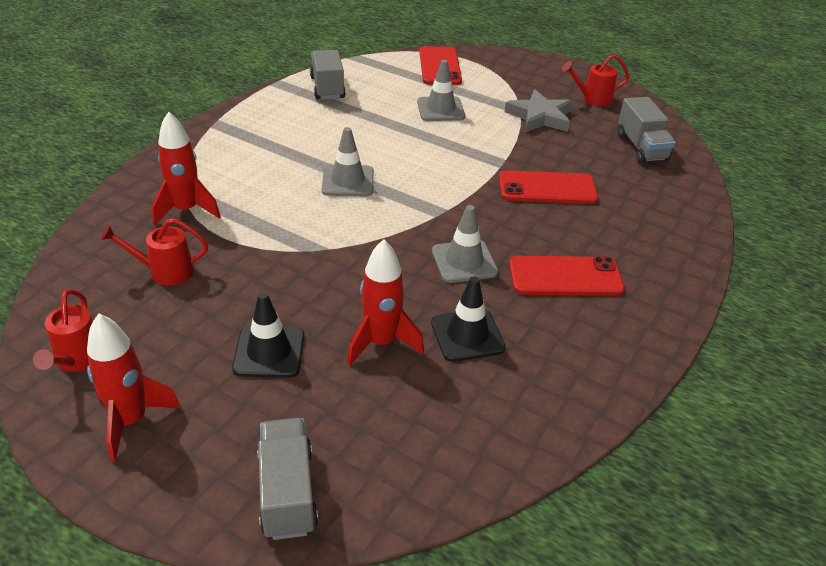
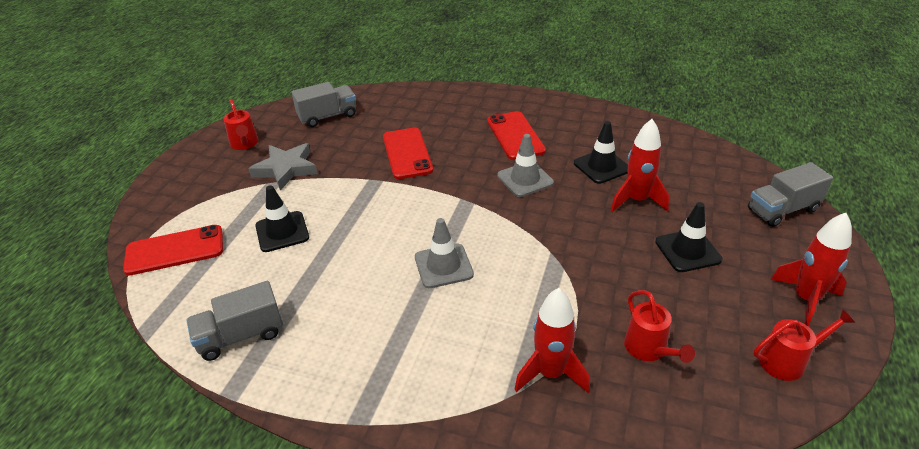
camera: 100 degrees left, 0 degrees up
(440, 109) = (282, 232): grey traffic cone -> black traffic cone

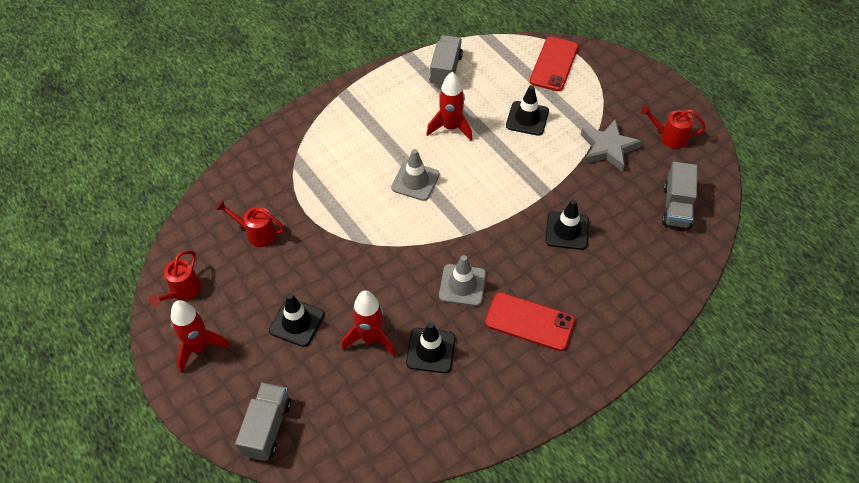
camera: 125 degrees right, 15 degrees up
(407, 153) = (567, 230): red phone -> black traffic cone
(550, 373) = (290, 179): red rocket -> red rocket (451, 128)

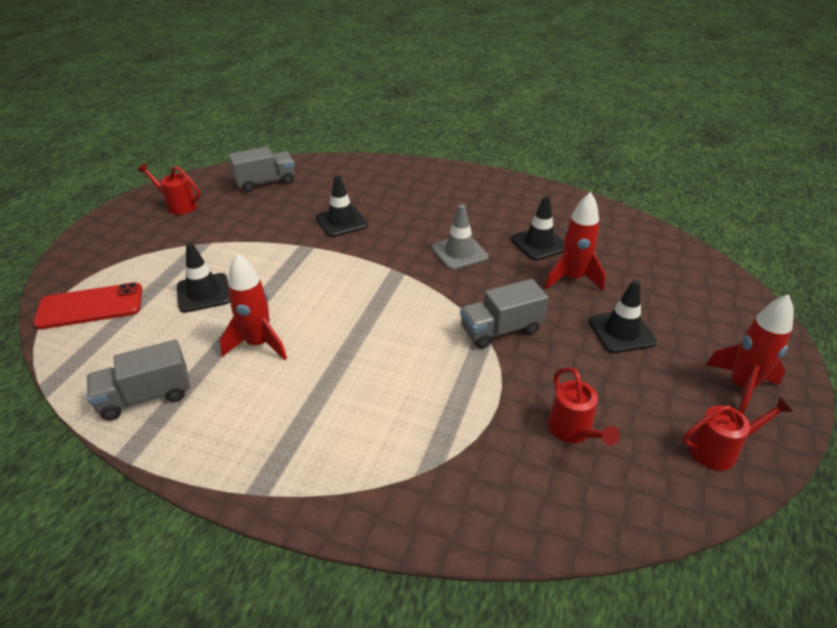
camera: 125 degrees left, 15 degrees down
(267, 428) = (722, 295): grey truck -> grey truck (501, 330)
(415, 181) = (366, 335): grey traffic cone -> none
(529, 322) = (453, 210): red phone -> none
(608, 148) = (216, 231): grey star -> none
(669, 137) = (177, 205): red watering can -> red watering can turned 135 degrees clockwise

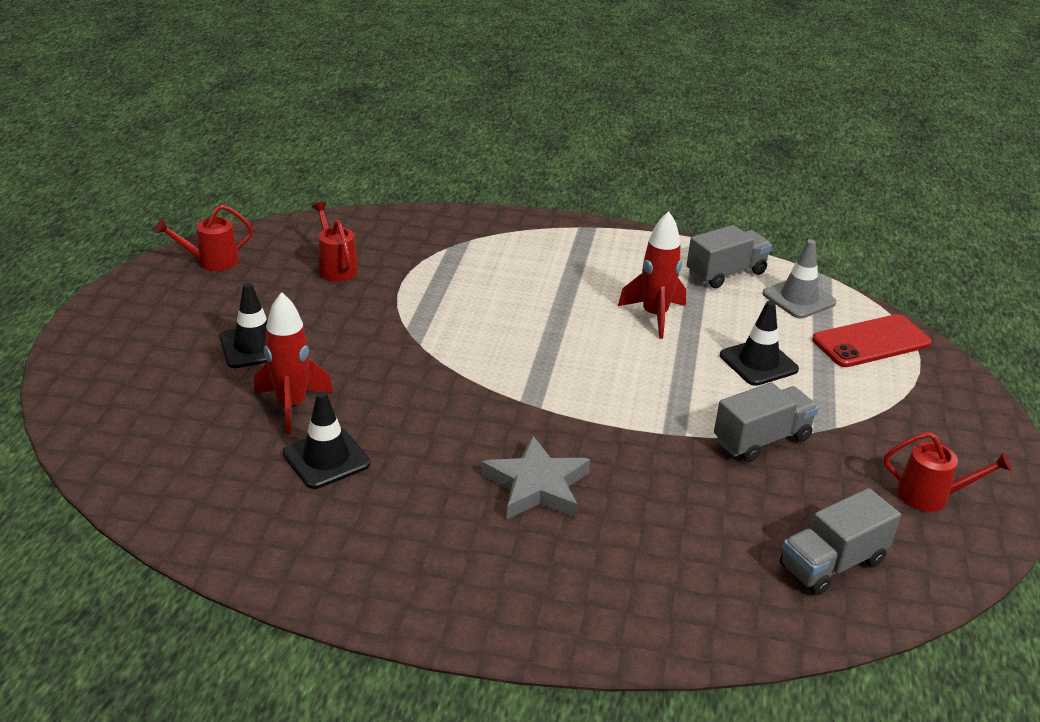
camera: 170 degrees right, 5 degrees down
(341, 222) = (644, 480): black traffic cone -> none
(408, 222) = (537, 486): none -> grey star
(459, 253) = (448, 436): grey traffic cone -> grey traffic cone (798, 298)
(501, 330) = (394, 341): grey truck -> grey truck (761, 440)
(741, 387) = (155, 303): red rocket -> none

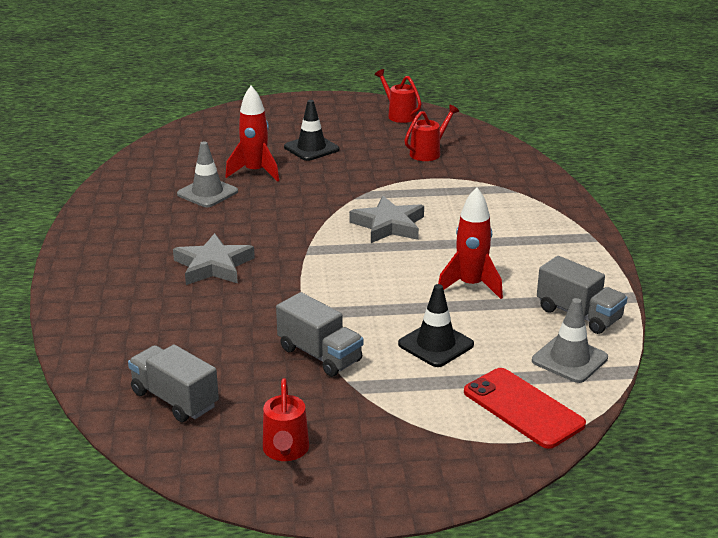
camera: 75 degrees right, 5 degrees down
(326, 459) = (207, 193): black traffic cone -> grey traffic cone
(501, 335) = (389, 225): none -> grey star

